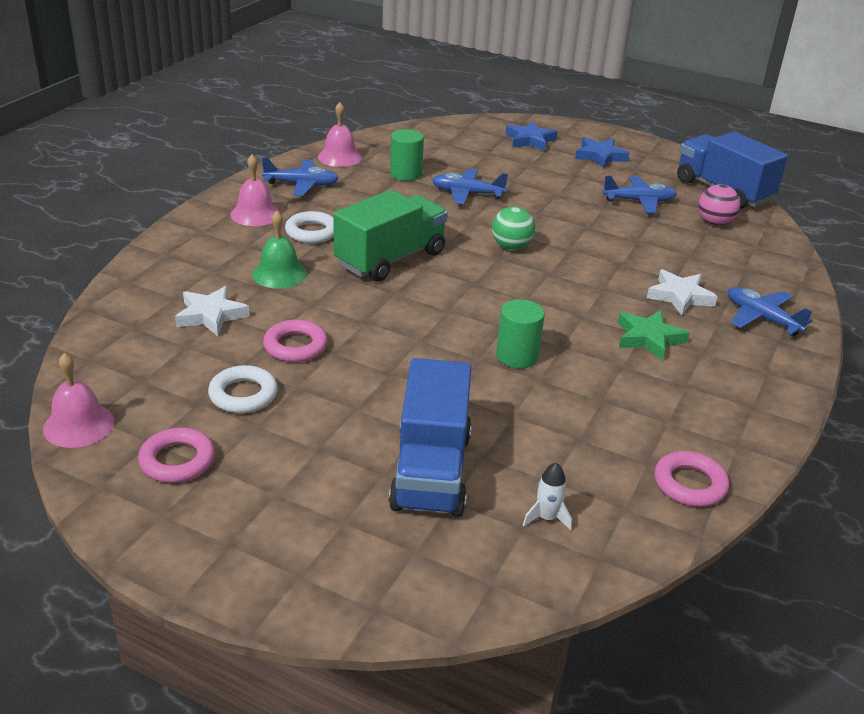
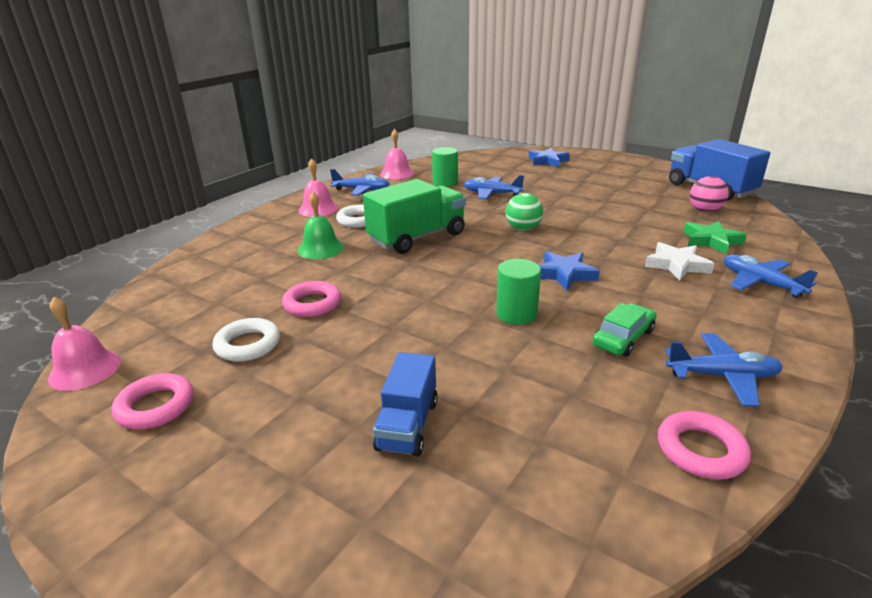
camera: 10 degrees right, 5 degrees down
(211, 315) = (250, 279): white star -> none
(431, 471) = (407, 425): blue truck -> blue truck, size x0.60
(547, 518) = (528, 486): white rocket -> none
(600, 156) = (603, 169): blue star -> blue star (564, 274)
(624, 381) = (623, 338): none -> green car
(639, 201) = (636, 197): blue plane -> blue plane (722, 376)
(648, 338) = (647, 300): green star -> green star (711, 241)

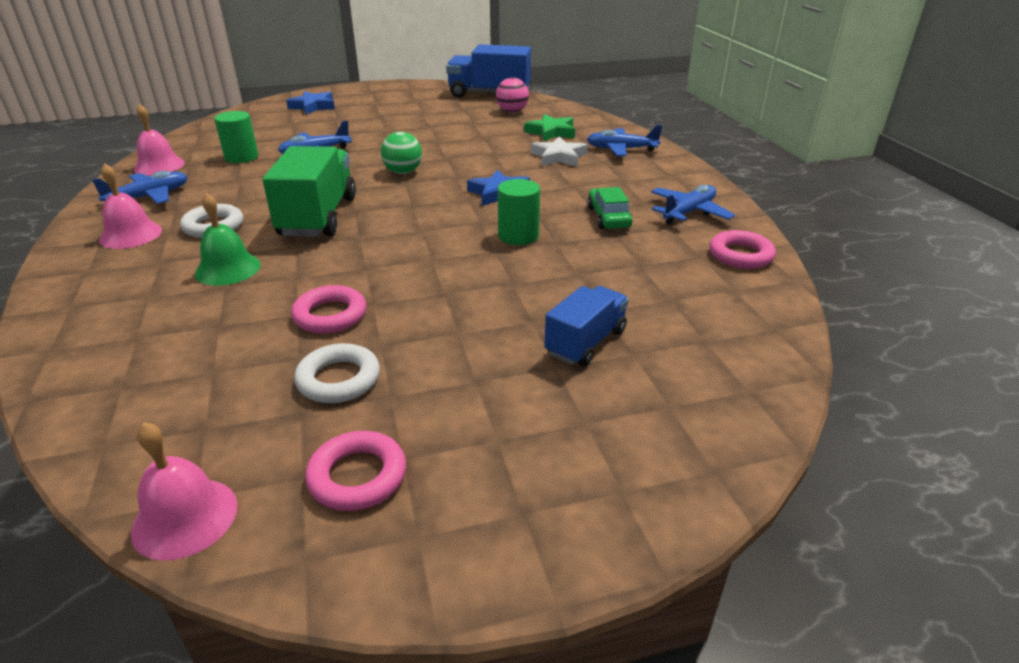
camera: 50 degrees left, 5 degrees up
(407, 425) = (585, 342): blue truck -> blue truck turned 105 degrees counterclockwise

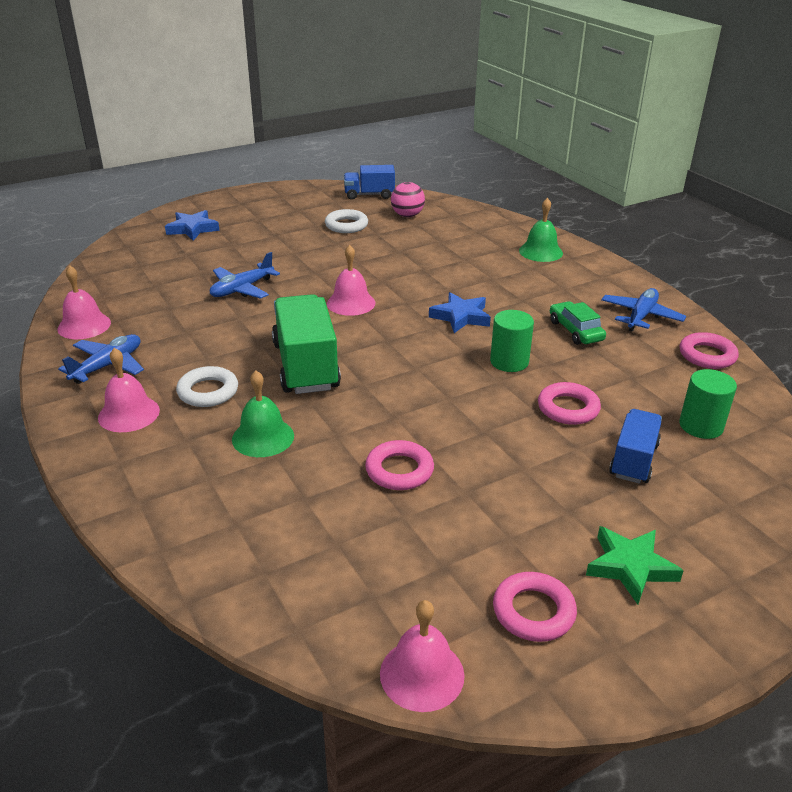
camera: 15 degrees left, 0 degrees up
(241, 157) = (167, 304): green cylinder -> green cylinder (701, 426)
(339, 379) = (454, 530): white ring -> white ring (346, 225)
(403, 172) = (351, 303): green ball -> pink bell
(489, 94) = (369, 195): blue truck -> blue truck, size x0.60
(548, 284) = (568, 408): none -> pink ring
(551, 132) = (462, 238): green star -> green star (630, 567)
(559, 157) = (488, 267): white star -> none
(621, 149) = (540, 252): blue plane -> green bell

